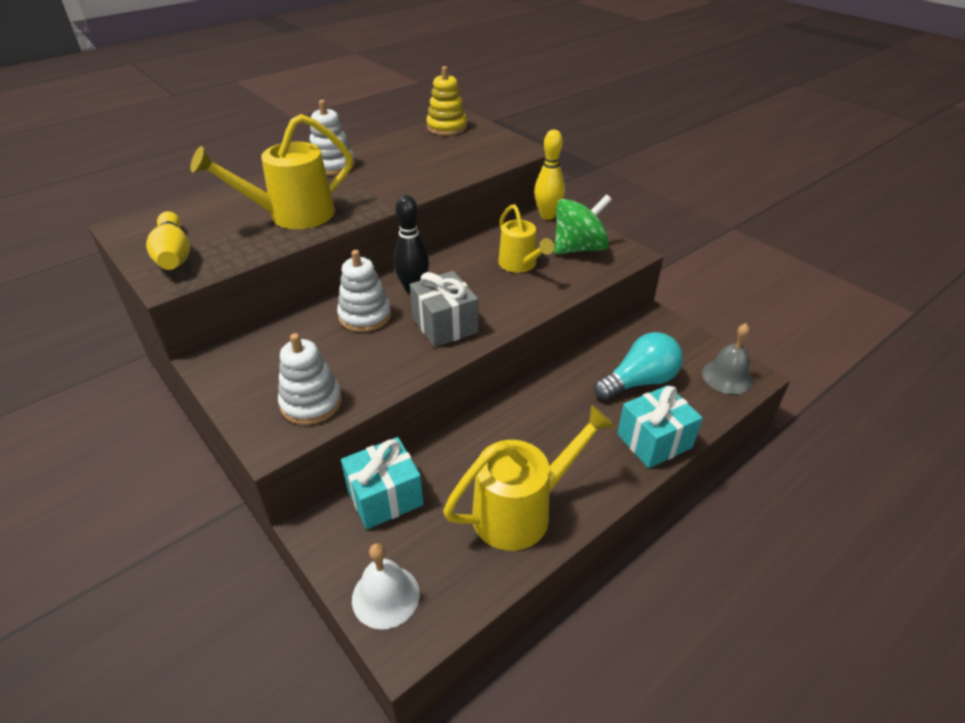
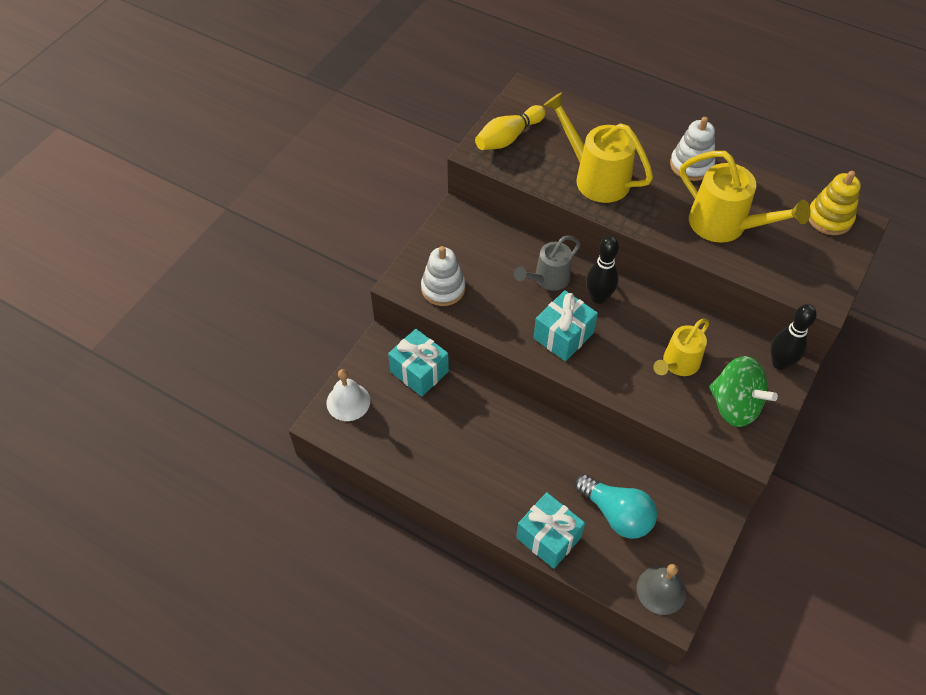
camera: 70 degrees right, 15 degrees up
(365, 316) = (547, 279): white stacking toy -> grey watering can
(445, 325) = (563, 336): grey gift -> turquoise gift
(522, 510) = (441, 459): yellow watering can -> yellow watering can (725, 226)
(547, 216) = (780, 363): yellow bowling pin -> black bowling pin

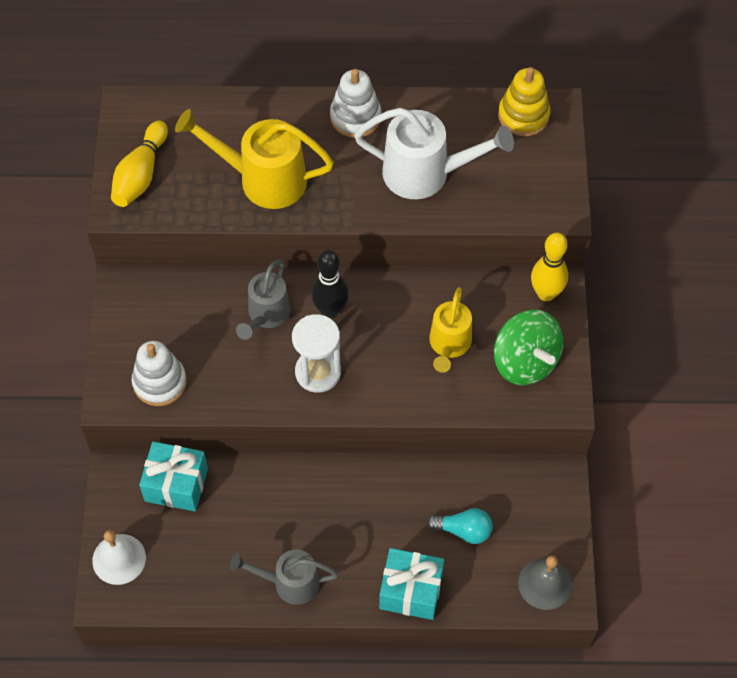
camera: 30 degrees left, 5 degrees up
(459, 482) = (289, 582): none -> grey watering can
(563, 336) = (318, 372): turquoise gift -> white hourglass
(616, 514) = (463, 530): turquoise light bulb -> turquoise light bulb, size x0.65
(725, 226) = (426, 174): yellow watering can -> white watering can
(734, 405) = (525, 361): green spinning top -> green spinning top turned 45 degrees clockwise
(780, 363) = (546, 293): black bowling pin -> yellow bowling pin

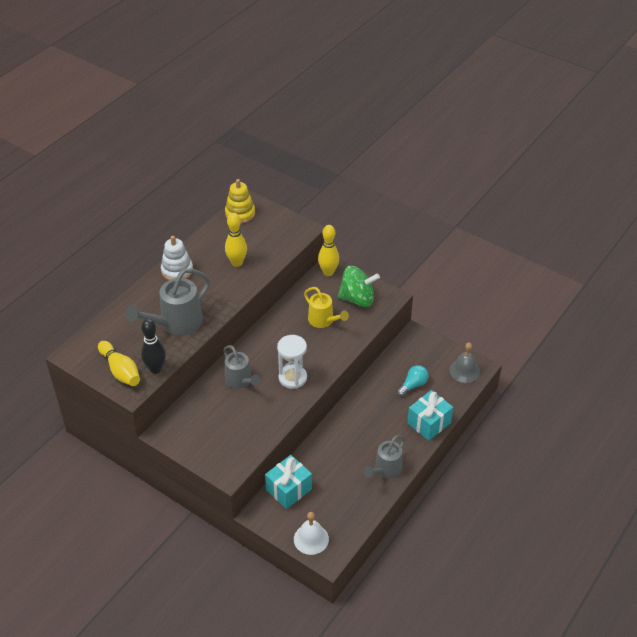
camera: 55 degrees left, 15 degrees down
(160, 382) = (238, 446): white stacking toy -> none
(262, 179) = (176, 323): yellow watering can -> grey watering can
(330, 310) = (262, 354): black bowling pin -> black bowling pin (155, 369)
(426, 174) = (237, 263): white watering can -> yellow bowling pin

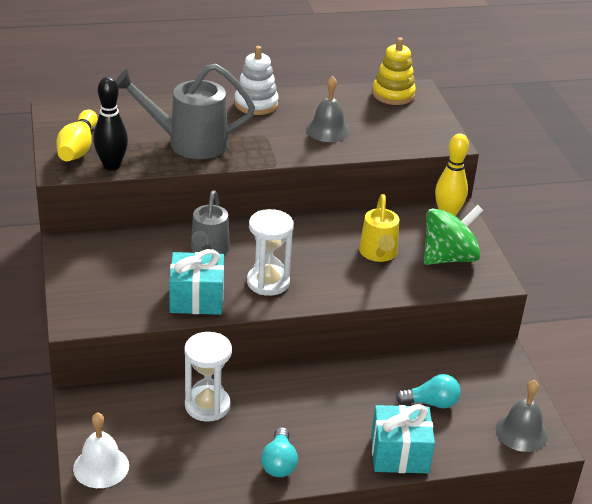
camera: 40 degrees right, 10 degrees down
(237, 263) = (328, 130): yellow bowling pin -> grey bell
(289, 489) = (146, 402): turquoise gift -> turquoise gift (197, 299)
(319, 467) = (207, 405): none -> white hourglass
(357, 299) = (448, 258): green spinning top -> green spinning top turned 75 degrees counterclockwise
(385, 470) = (279, 463): grey watering can -> turquoise light bulb

